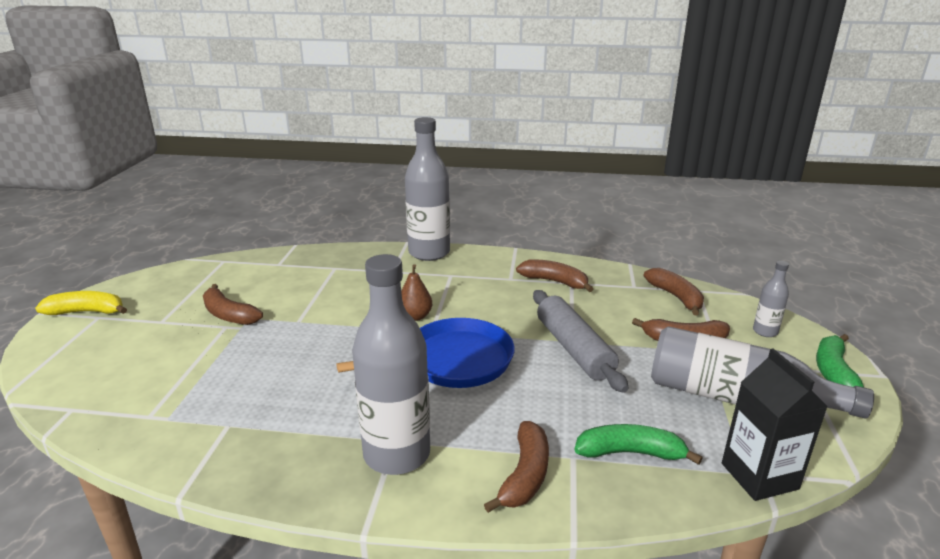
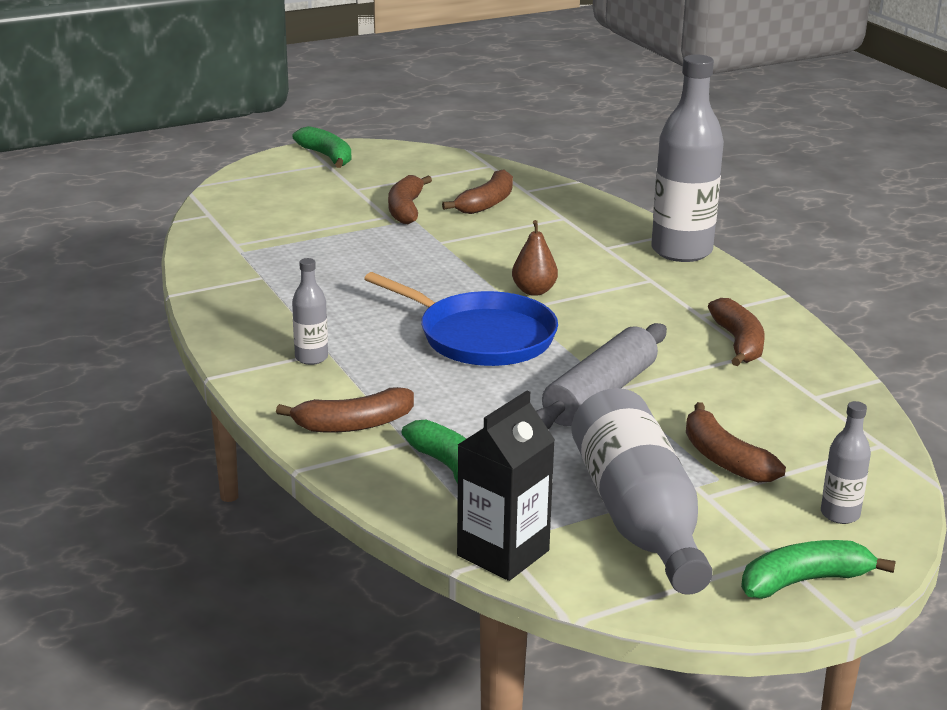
camera: 55 degrees right, 0 degrees up
(87, 312) = (327, 156): yellow banana -> green banana
(397, 454) = (311, 358): grey bottle -> grey bottle, size x0.46
(676, 297) = (833, 432): brown banana -> brown banana (486, 203)

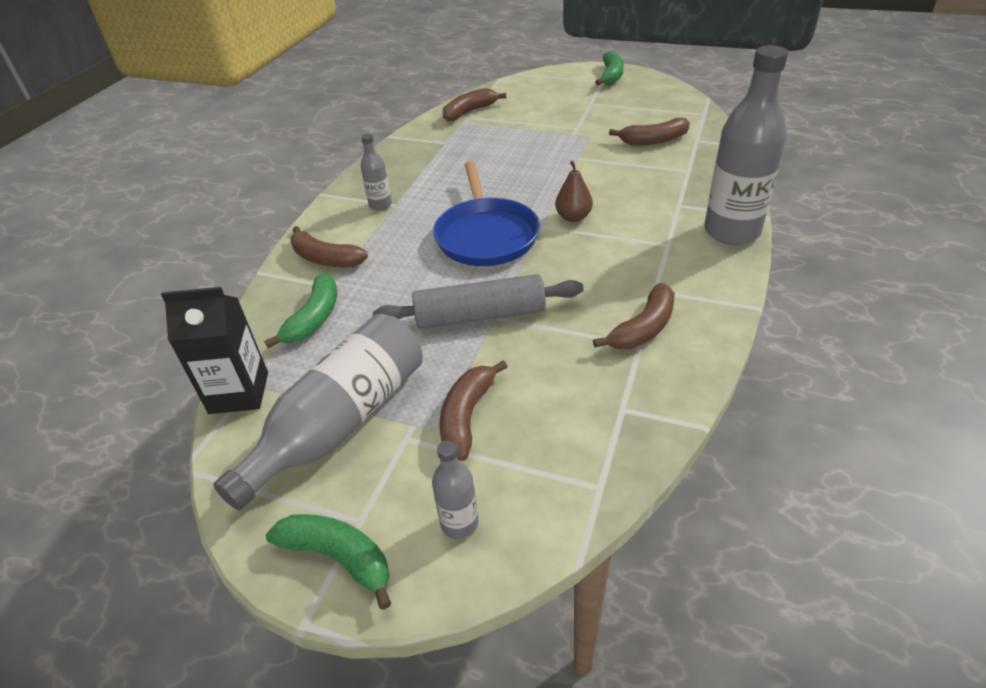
camera: 50 degrees right, 15 degrees up
(406, 209) = (596, 127): brown banana -> brown banana (469, 112)

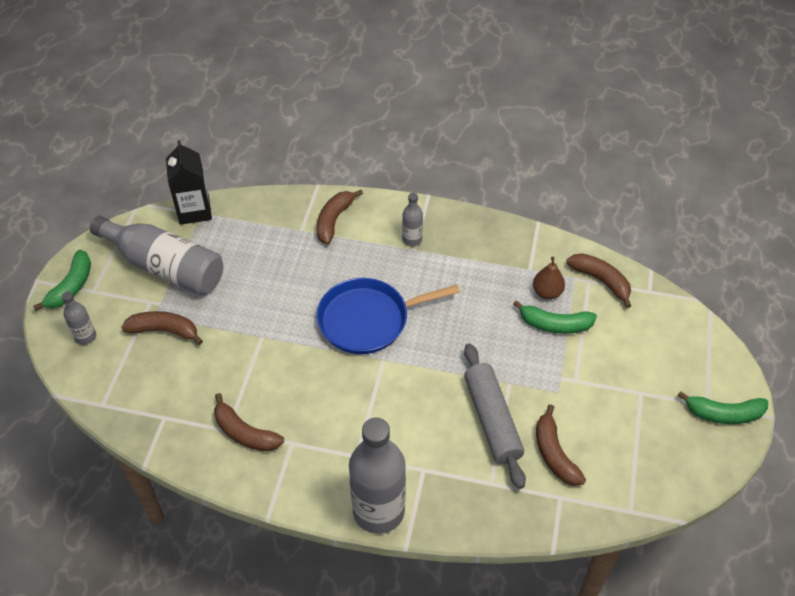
camera: 80 degrees right, 10 degrees up
(314, 318) = (263, 230): green banana -> green banana (554, 324)
(480, 315) = (264, 327): grey rolling pin -> grey rolling pin (492, 420)
(573, 217) = (398, 382): brown pear -> brown pear (547, 292)

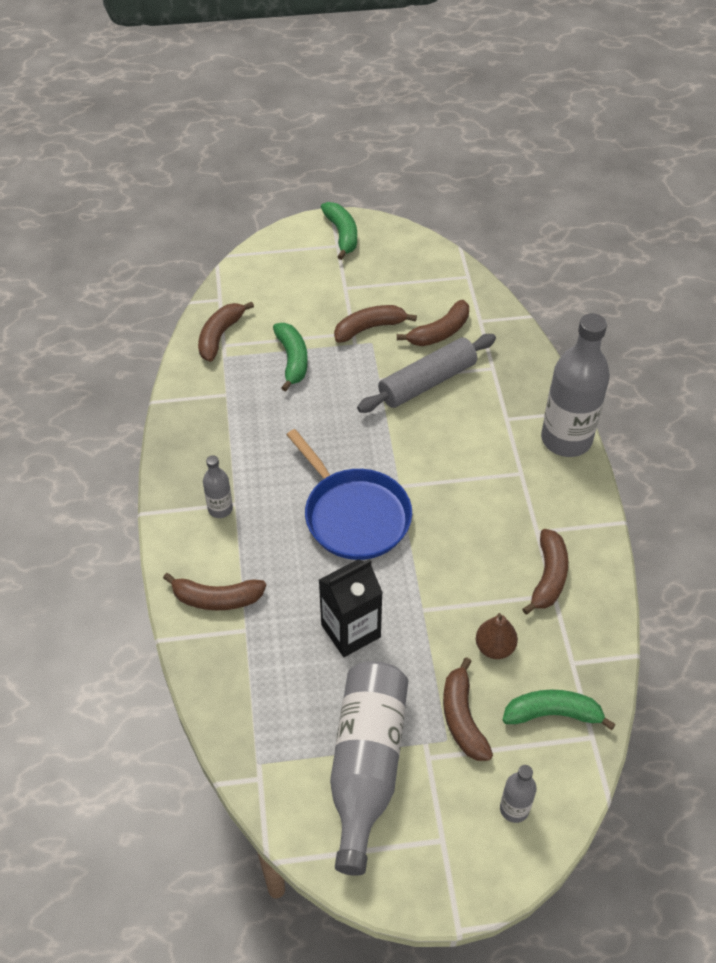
camera: 110 degrees left, 0 degrees up
(71, 286) = (448, 874): green banana -> green banana (553, 714)
(194, 210) = (255, 775): black carton -> black carton (350, 631)
(547, 292) = (252, 374): brown pear -> brown pear (494, 647)
(578, 396) = (369, 328): none -> brown banana

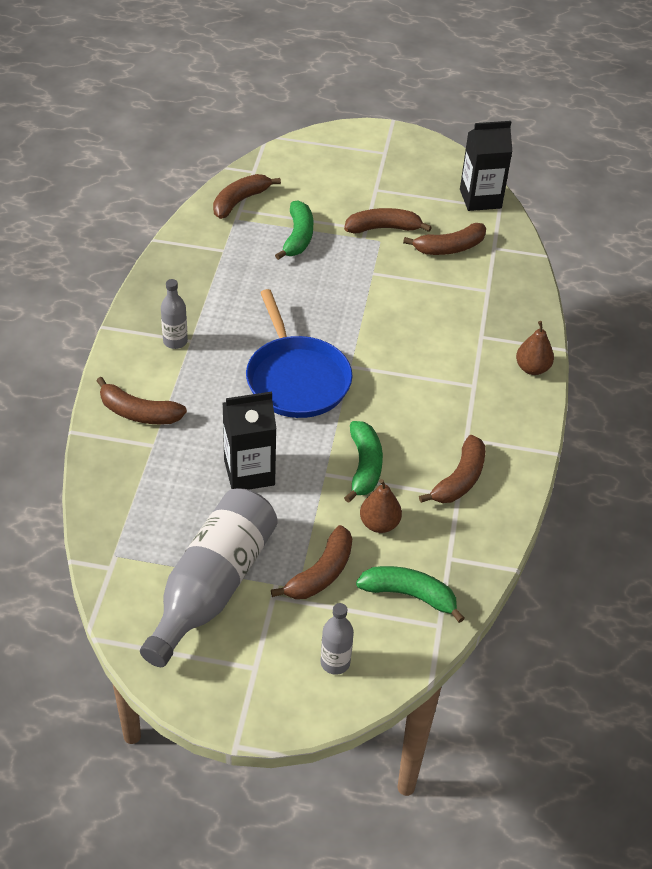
camera: 15 degrees right, 5 degrees down
(342, 234) = (393, 144): green banana -> green banana (364, 466)
(427, 382) = (418, 286): grey rolling pin -> none
(446, 272) = (480, 199): none -> black carton
(462, 718) = (321, 573): brown banana -> brown banana turned 150 degrees counterclockwise
(566, 439) = (532, 368): grey bottle -> brown pear

